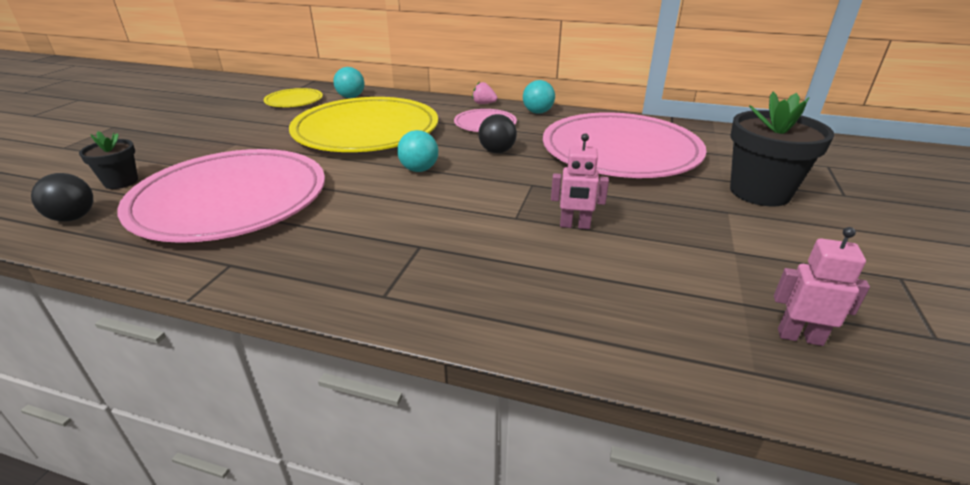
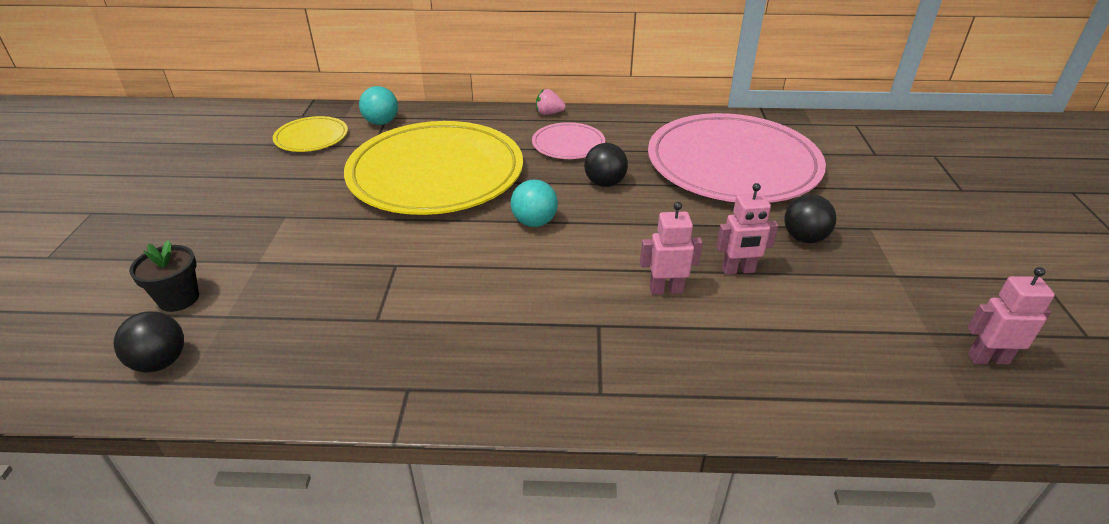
camera: 15 degrees left, 5 degrees up
(230, 200) = (342, 301): pink plate -> none
(498, 230) = (666, 289): none -> pink robot
(537, 112) = (617, 119): turquoise ball -> none
(655, 211) = (804, 238): none -> black ball
(759, 192) = (888, 198): black flower pot -> none

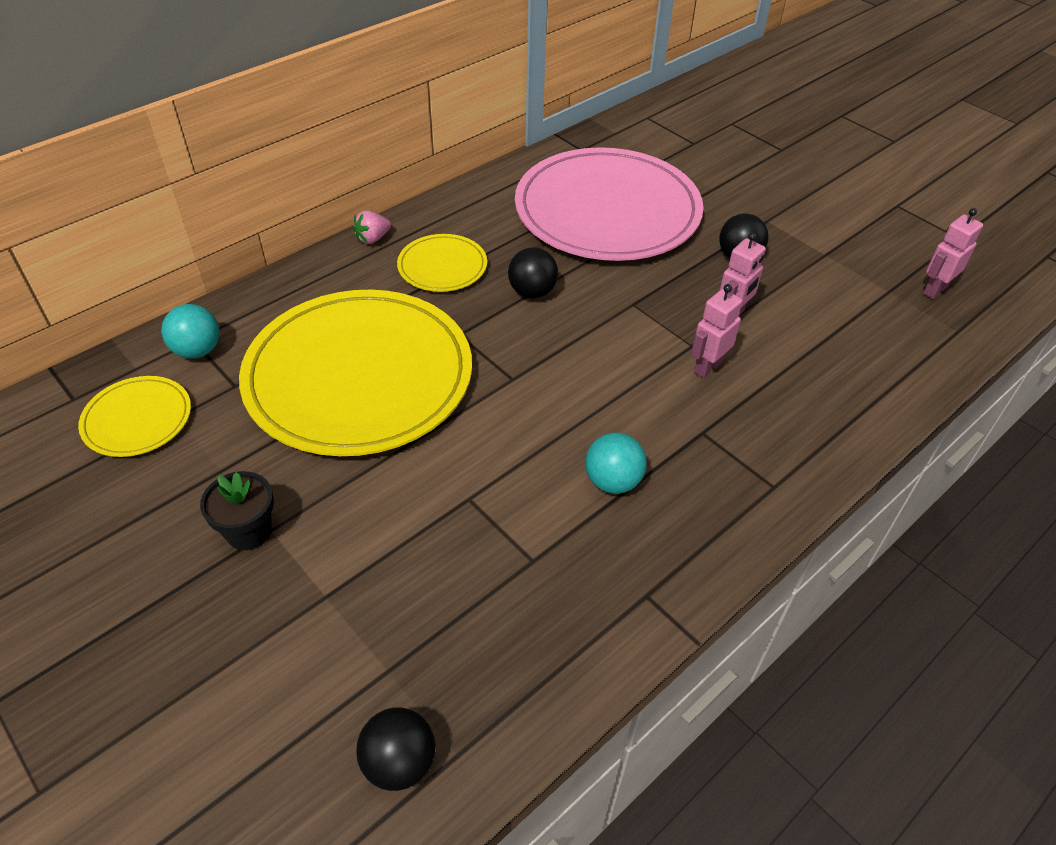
camera: 45 degrees left, 10 degrees up
(179, 299) = (305, 696): black flower pot -> black flower pot (249, 531)
(534, 222) = (528, 371): turquoise ball -> turquoise ball (612, 481)
(568, 144) = (442, 266): pink plate -> yellow plate

